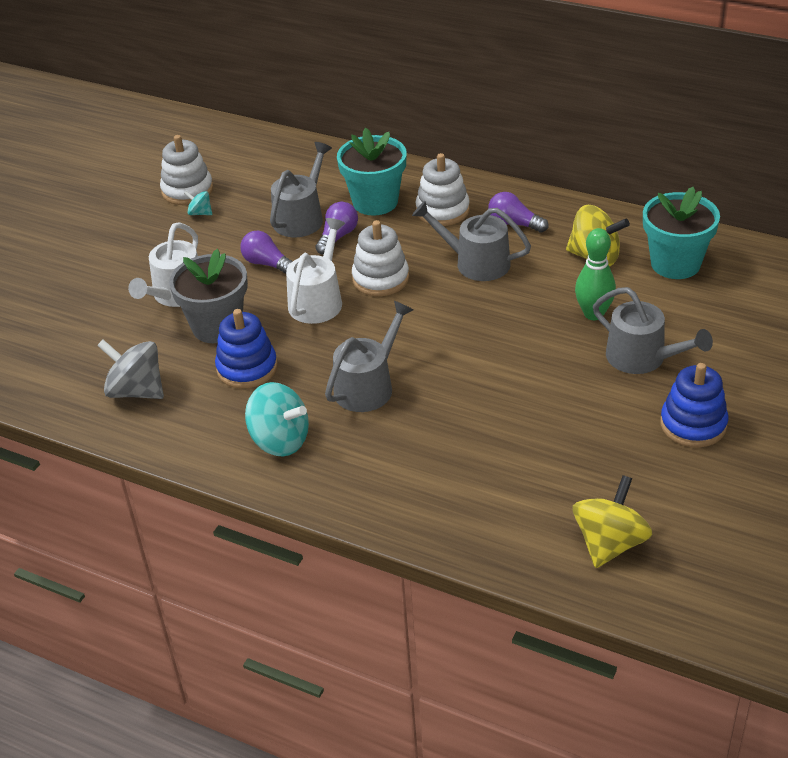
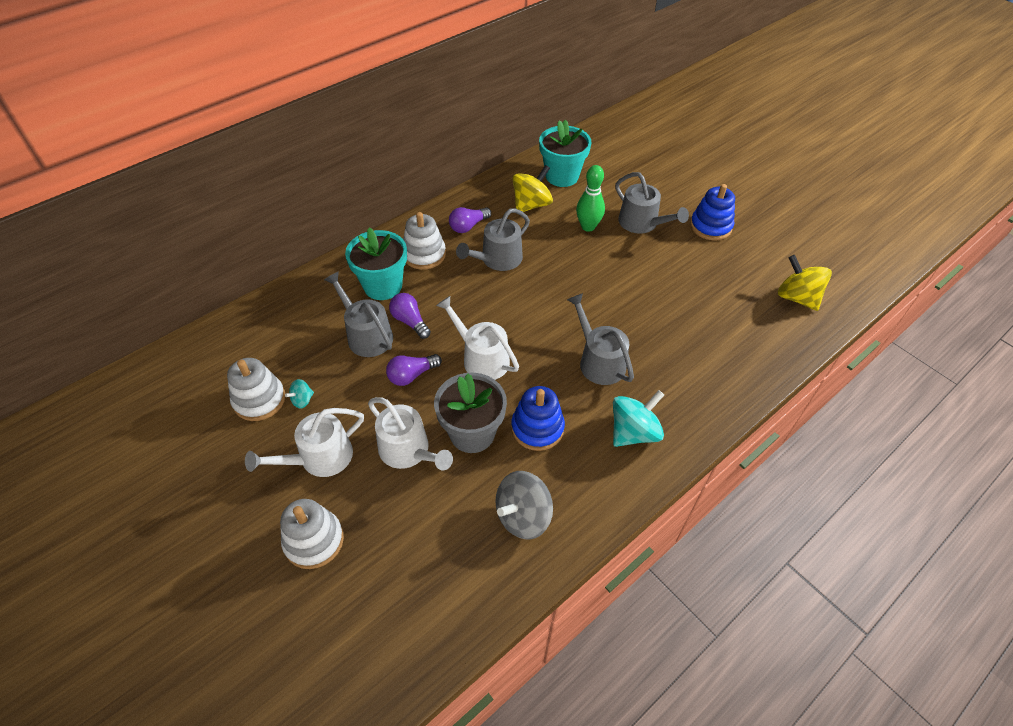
camera: 70 degrees left, 10 degrees up
(143, 248) = (320, 458): none -> white watering can
(380, 279) = (480, 314): white stacking toy -> white stacking toy (314, 540)
(642, 358) = (641, 223): grey watering can -> grey watering can turned 75 degrees clockwise

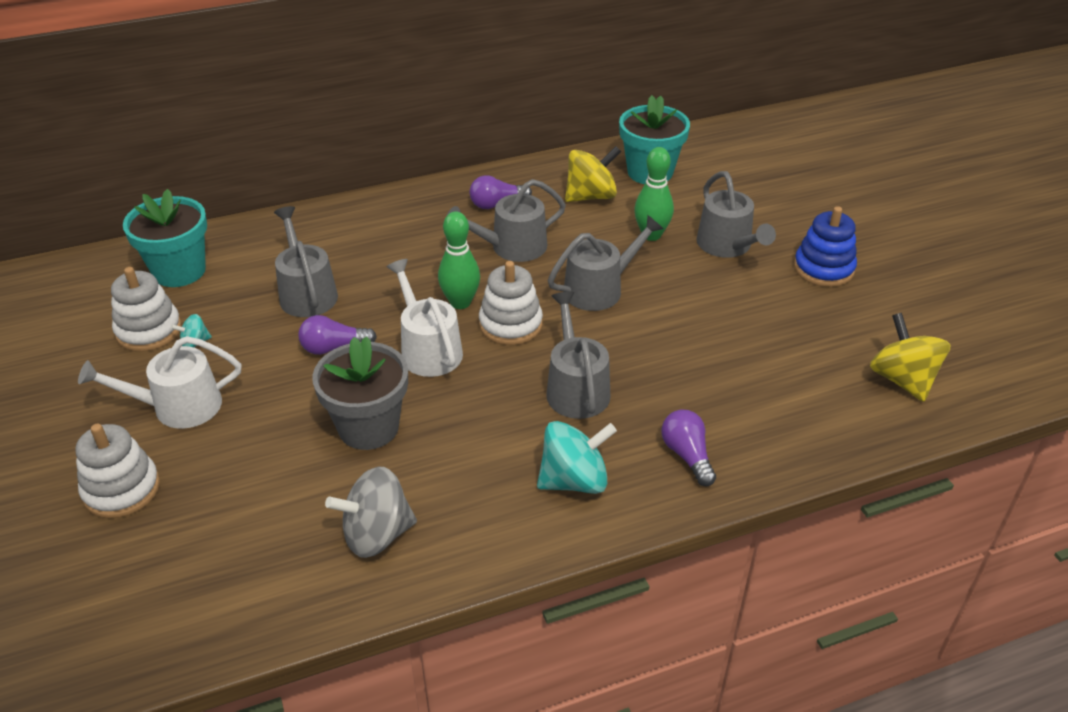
camera: 20 degrees right, 10 degrees down
(383, 286) = (356, 246): turquoise flower pot -> turquoise flower pot (179, 271)
(408, 450) = (282, 426): white watering can -> none
(410, 321) = (365, 290): purple light bulb -> purple light bulb (687, 455)
(424, 254) = (424, 223): white stacking toy -> white stacking toy (510, 324)
(484, 314) = (460, 302): none -> green bowling pin
(537, 428) = (452, 443): blue stacking toy -> none
(575, 278) = (599, 289): none -> grey watering can

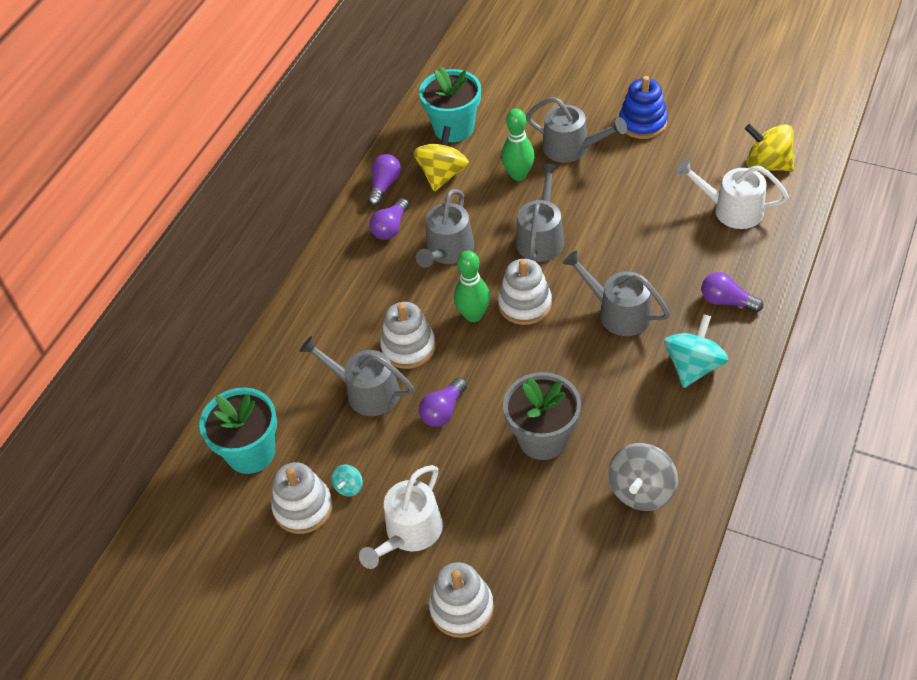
camera: 40 degrees left, 10 degrees up
(381, 287) = (408, 347): none -> white stacking toy
(428, 349) = (502, 362): white watering can -> white watering can (732, 210)
(536, 175) = (384, 185): none -> purple light bulb

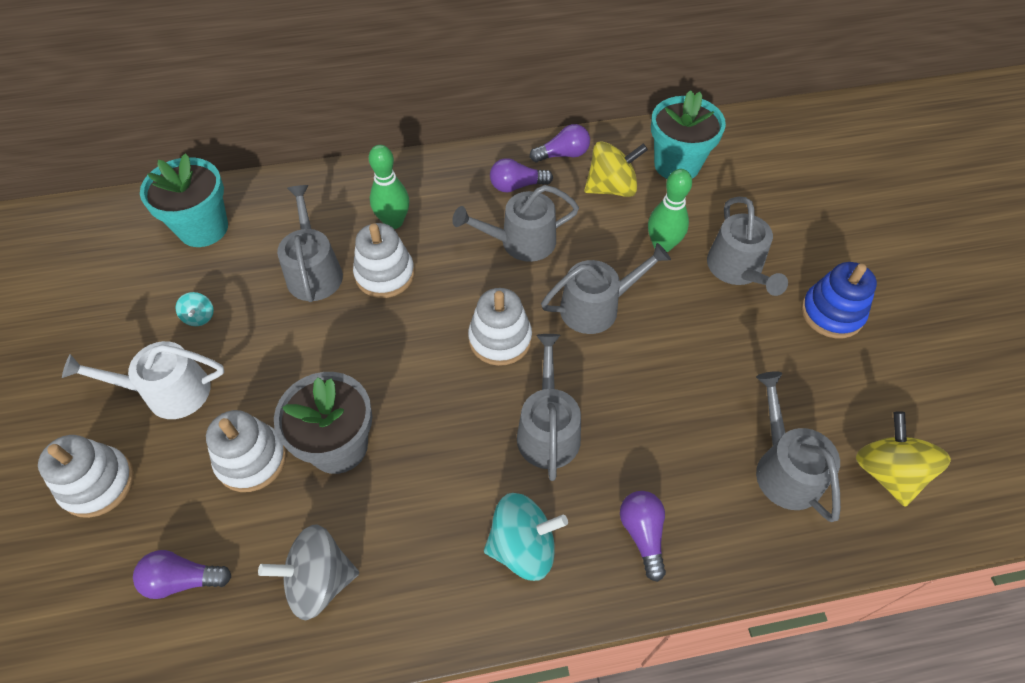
camera: 50 degrees right, 5 degrees up
(303, 507) = (161, 296): white stacking toy -> white stacking toy (251, 459)
(349, 487) = (199, 317): turquoise spinning top -> turquoise spinning top turned 90 degrees counterclockwise
(443, 411) = (325, 342): purple light bulb -> purple light bulb (183, 580)
(473, 315) = (457, 304): green bowling pin -> green bowling pin (393, 222)
(732, 210) = (784, 469): white watering can -> grey watering can

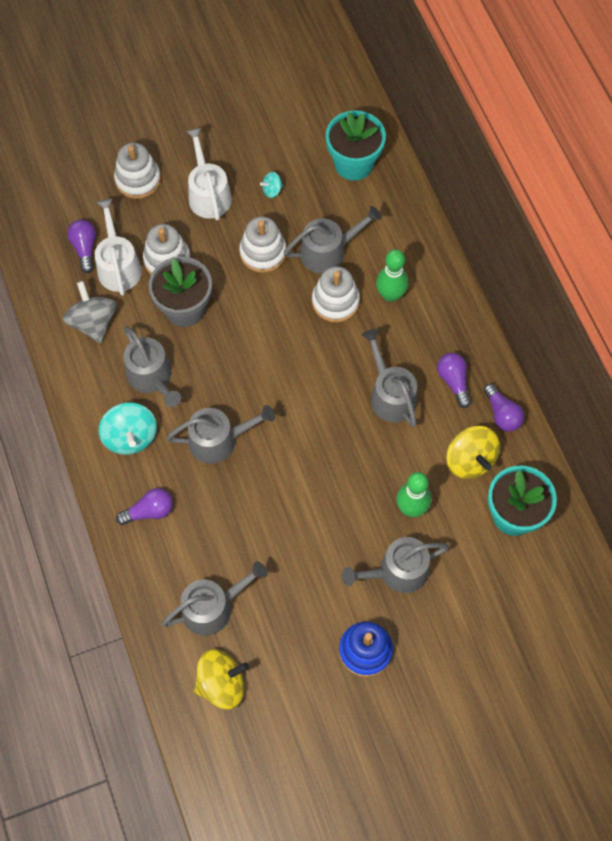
camera: 80 degrees right, 10 degrees up
(235, 530) = (118, 266): none -> white watering can
(500, 339) = (290, 395): white stacking toy -> white stacking toy (263, 252)
(596, 307) = (334, 461): grey watering can -> grey watering can (152, 377)

